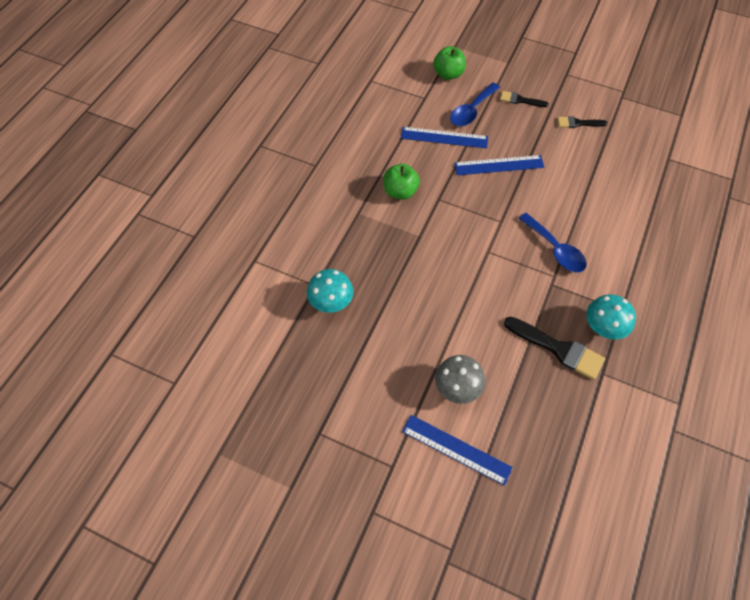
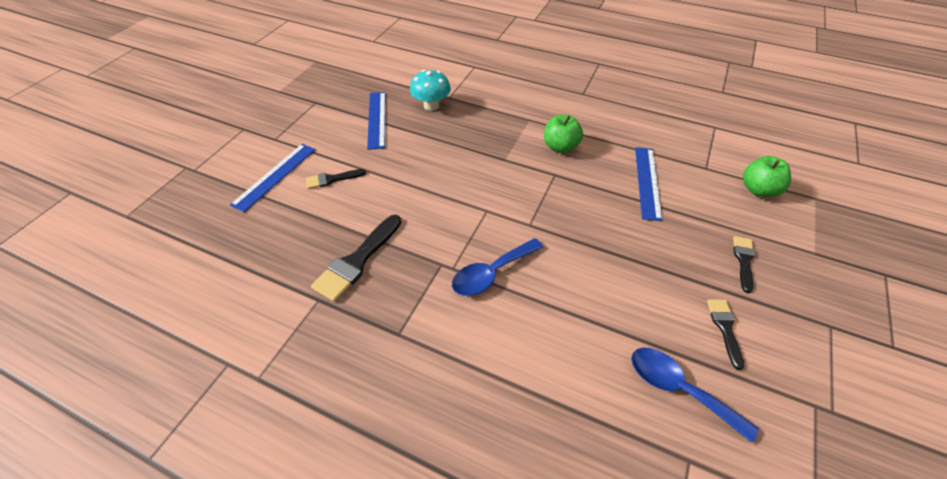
camera: 90 degrees right, 10 degrees down
(457, 388) = (332, 179): grey mushroom -> black brush
(471, 111) = (701, 208): blue spoon -> blue spoon (679, 389)
(499, 165) = (616, 229): blue ruler -> blue ruler (376, 119)
(603, 328) = (377, 309): turquoise mushroom -> none

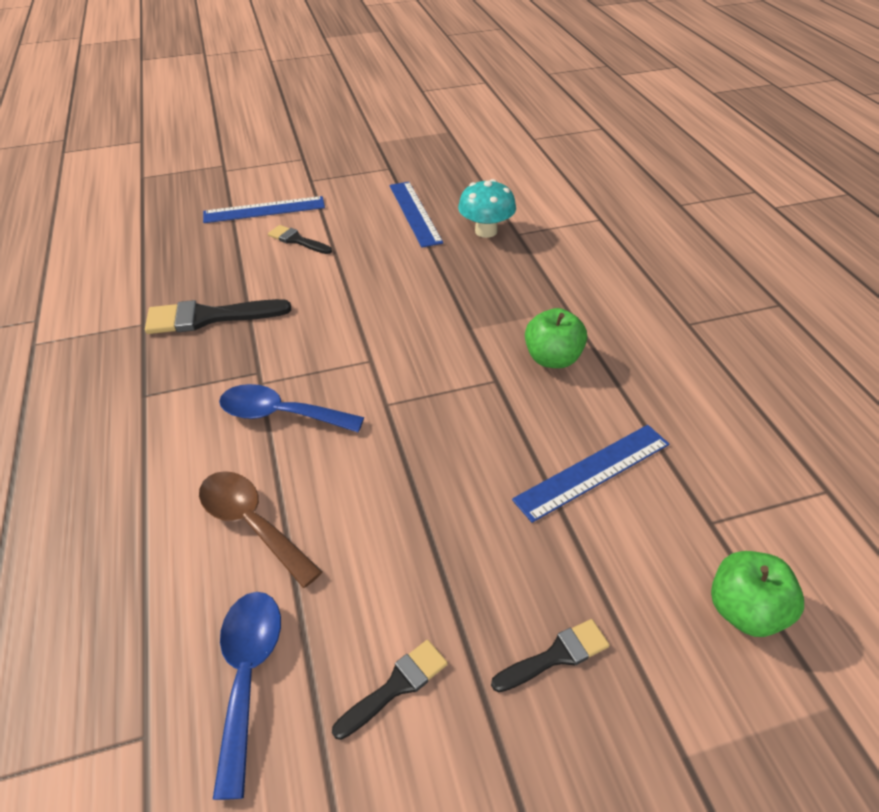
camera: 50 degrees right, 5 degrees down
(376, 119) = (414, 213): blue ruler -> blue ruler turned 60 degrees counterclockwise
(569, 332) = (252, 524): none -> brown spoon

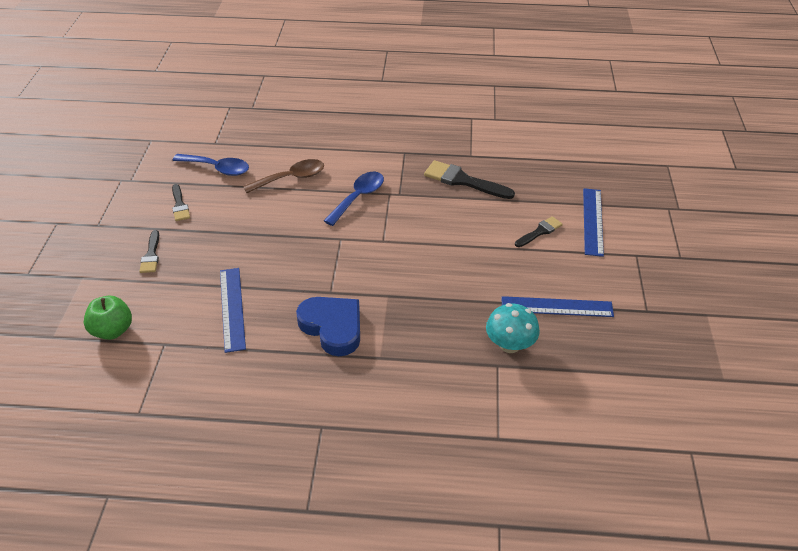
camera: 110 degrees right, 0 degrees up
(209, 317) = (463, 181): black brush -> black brush turned 75 degrees counterclockwise
(552, 358) = (332, 327): green apple -> blue heart

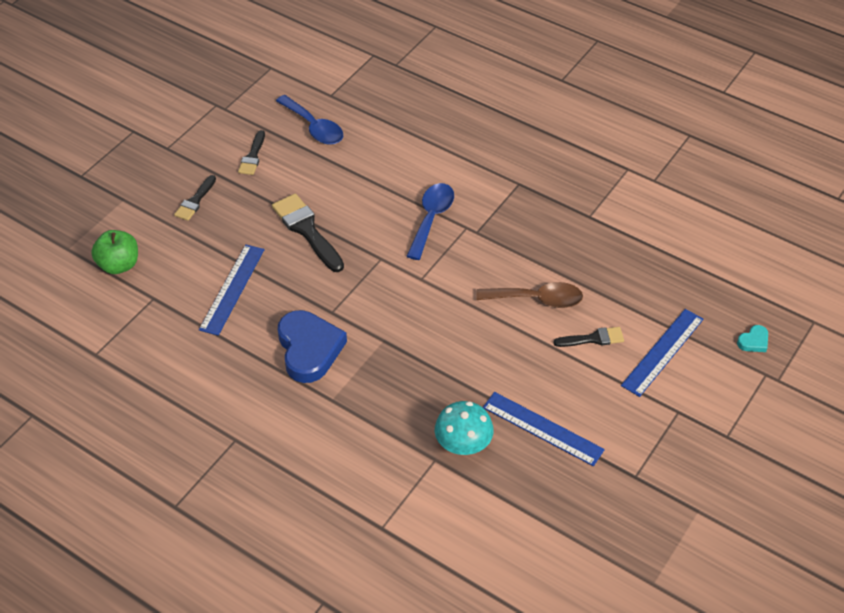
camera: 30 degrees right, 5 degrees up
(291, 178) = (379, 168): brown spoon -> brown spoon (537, 299)
(358, 197) = (431, 218): blue spoon -> blue spoon turned 45 degrees counterclockwise
(463, 181) = (557, 244): black brush -> black brush (307, 230)
(643, 191) = (753, 341): none -> turquoise heart

